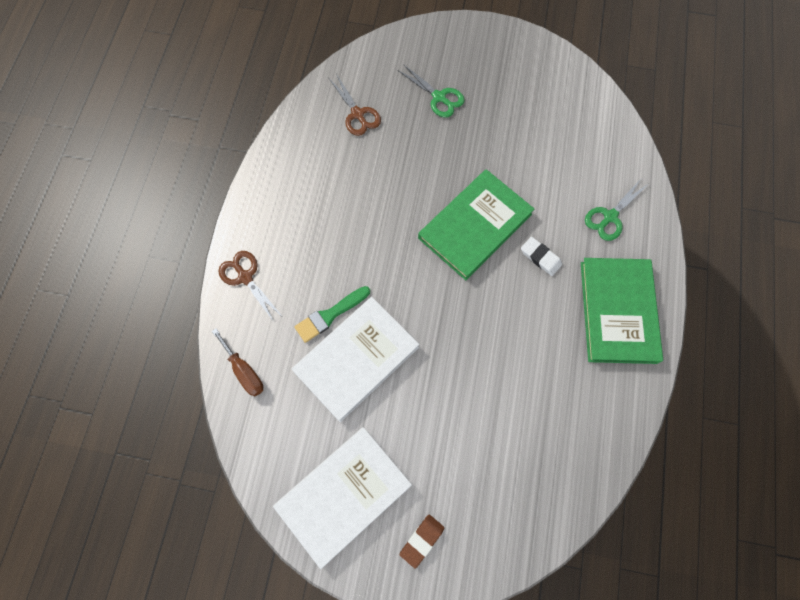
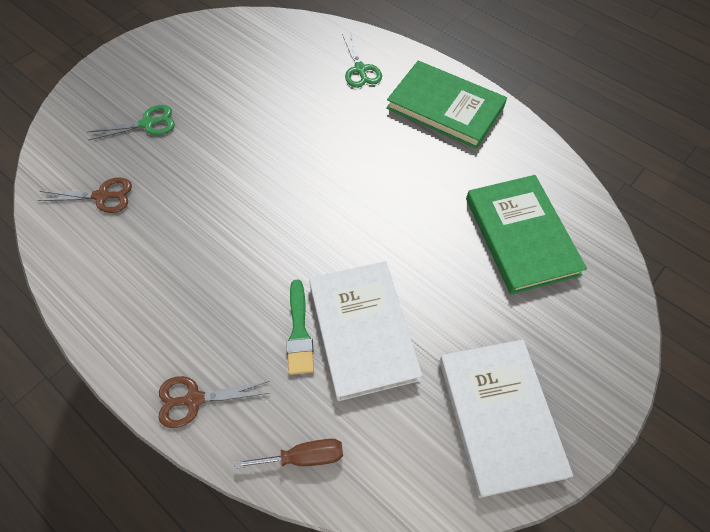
camera: 60 degrees left, 10 degrees down
(422, 540) = (577, 363): brown eraser -> none
(475, 226) = (297, 162): green book -> green book (521, 235)
(540, 257) = (362, 132): white eraser -> none

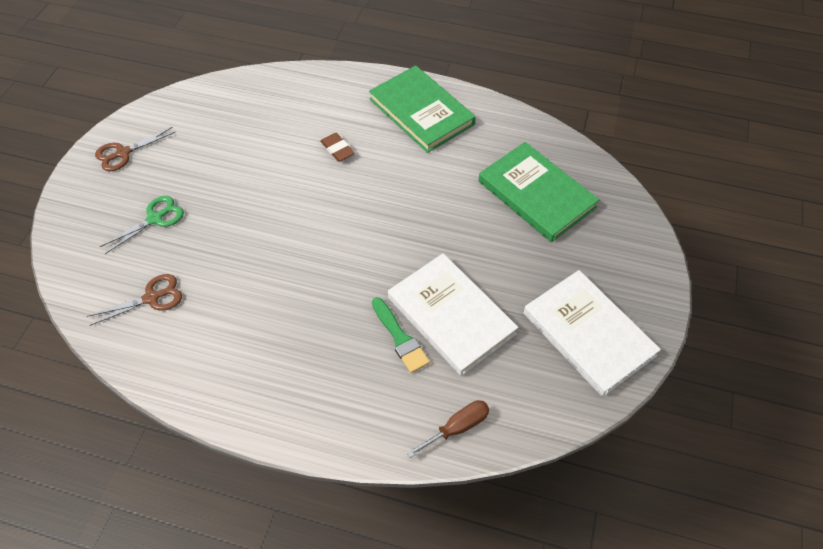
camera: 25 degrees left, 5 degrees down
(194, 399) = (342, 426): brown scissors -> brown scissors (123, 153)
(343, 116) = (337, 149): none -> brown eraser
(360, 70) = (329, 103): green scissors -> none
(445, 107) = (421, 112): green book -> green book turned 45 degrees clockwise

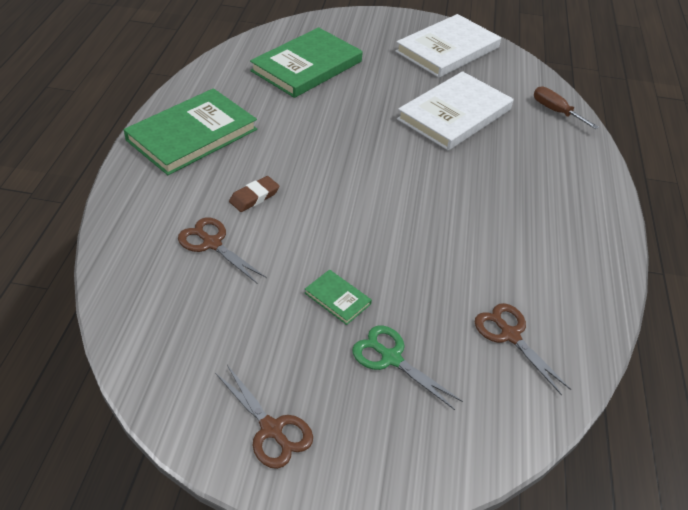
camera: 100 degrees left, 10 degrees down
(218, 193) = (337, 298): none -> green book
(289, 125) = (212, 243): none -> brown scissors
(400, 338) = (488, 142): green brush -> none

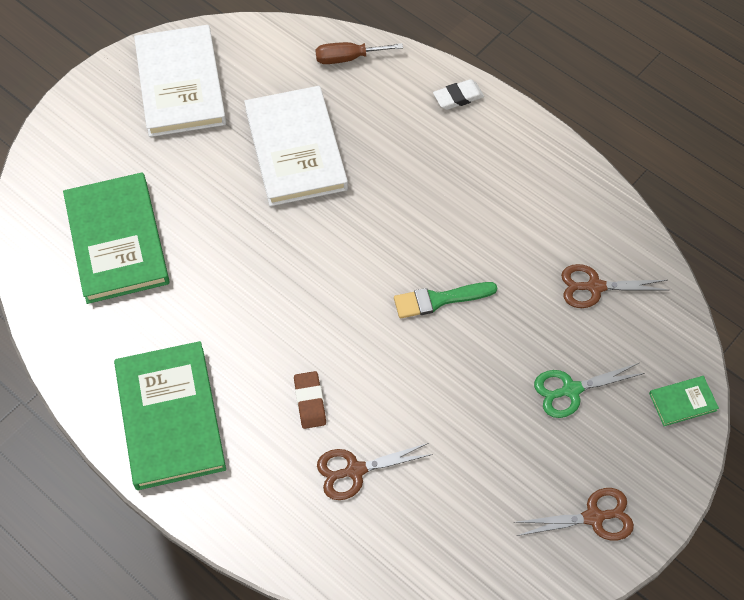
camera: 55 degrees left, 15 degrees up
(337, 298) = (485, 396): green book -> green book (682, 402)
(402, 235) = (439, 300): none -> green brush
(592, 178) = (458, 97): none -> white eraser

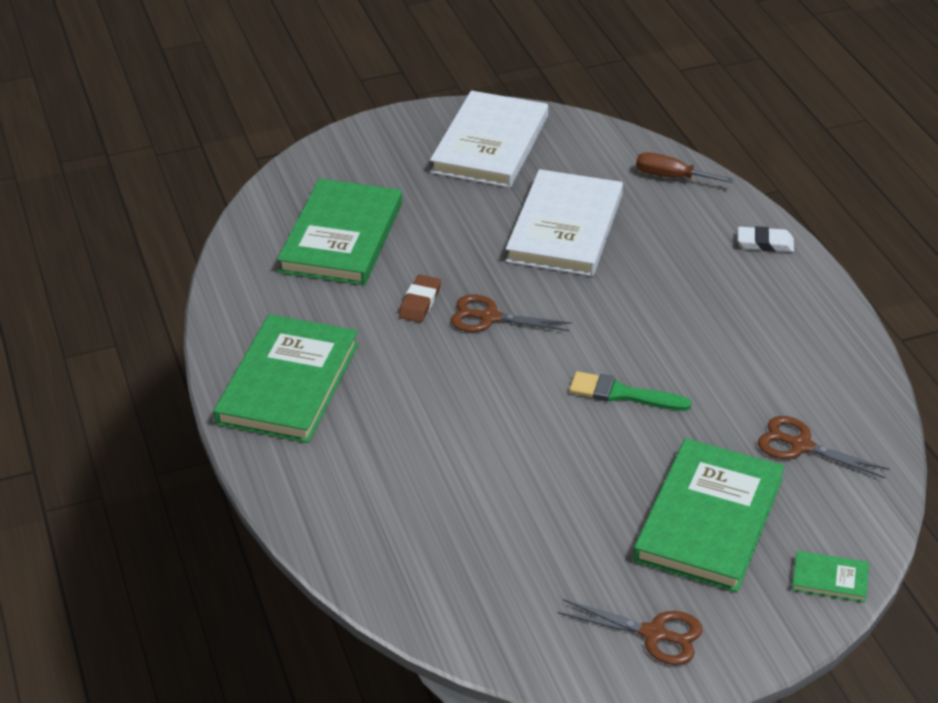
camera: 30 degrees right, 20 degrees down
(310, 401) = (429, 423): brown eraser -> brown eraser (420, 302)
(355, 470) = (432, 493): brown scissors -> brown scissors (489, 317)
(571, 390) = (709, 519): green scissors -> green book

